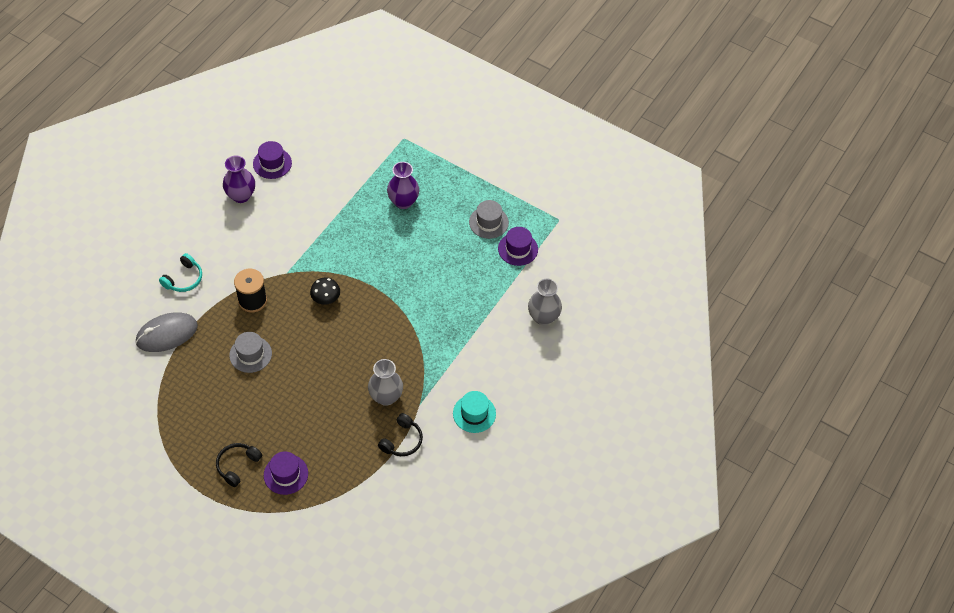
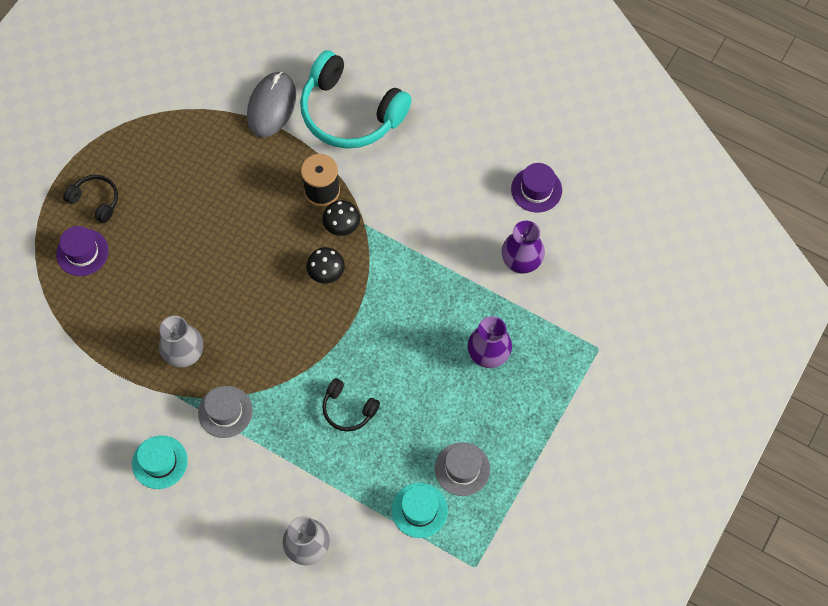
camera: 90 degrees right, 10 degrees up
(167, 334) = (271, 106): grey mouse -> grey mouse turned 45 degrees clockwise
(184, 279) = (350, 113): turquoise headphones -> turquoise headphones, size x2.10
(241, 196) = (480, 159): purple vase -> purple vase (521, 262)
(250, 354) = (244, 197): grey hat -> grey hat (225, 412)
(286, 288) = (342, 226): none -> black mushroom
(402, 441) = (123, 378): black headphones -> black headphones (348, 409)
(518, 249) = (419, 510): purple hat -> turquoise hat

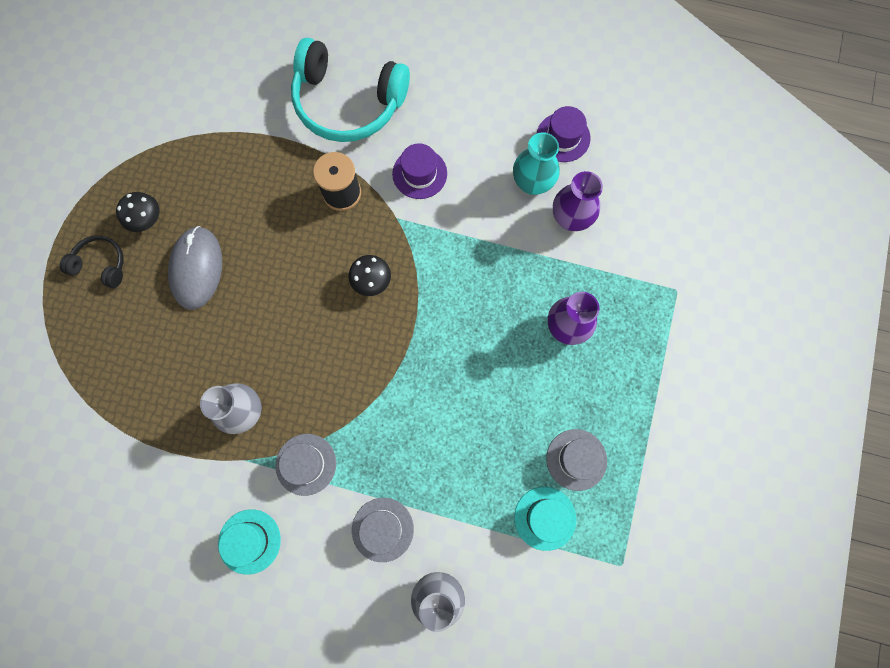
camera: 15 degrees left, 10 degrees up
(82, 252) = (101, 325): purple hat -> purple hat (419, 173)
(271, 106) = (263, 115): grey mouse -> grey mouse (197, 269)
(276, 482) = (382, 529): none -> grey hat
(342, 226) = (374, 226): black mushroom -> black mushroom (147, 220)
(348, 409) = (437, 426): black headphones -> none
(495, 223) = (532, 183): none -> turquoise vase

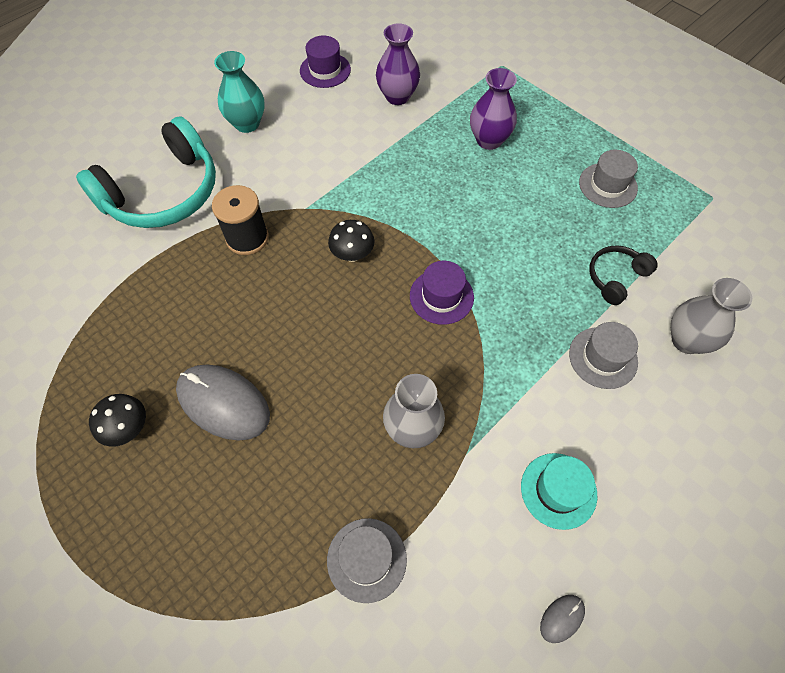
camera: 60 degrees left, 15 degrees down
(101, 264) = (138, 506): black headphones -> black headphones (615, 277)
(158, 582) = (562, 618): none -> grey mouse
(306, 464) = (502, 395): grey hat -> grey hat (366, 559)
(419, 173) = (277, 173): purple hat -> purple hat (441, 296)
(532, 183) = (348, 105): turquoise vase -> turquoise vase (247, 123)
(545, 518) = (649, 229): turquoise hat -> none

